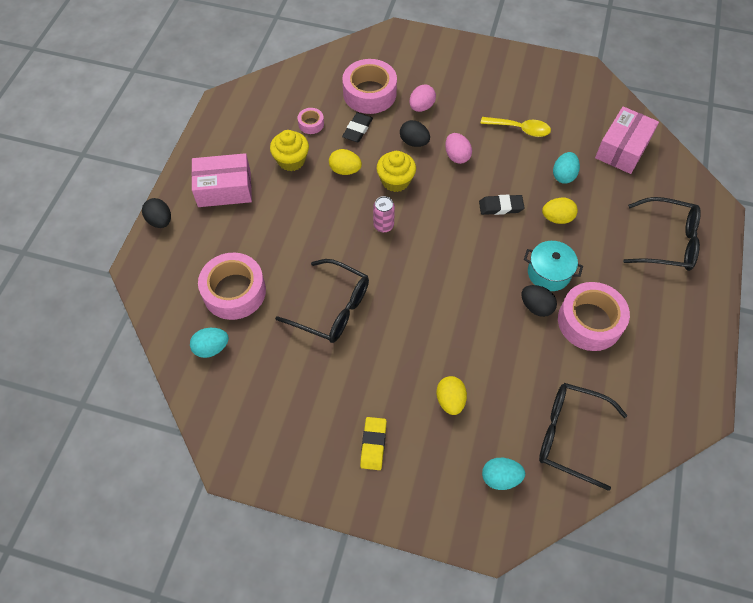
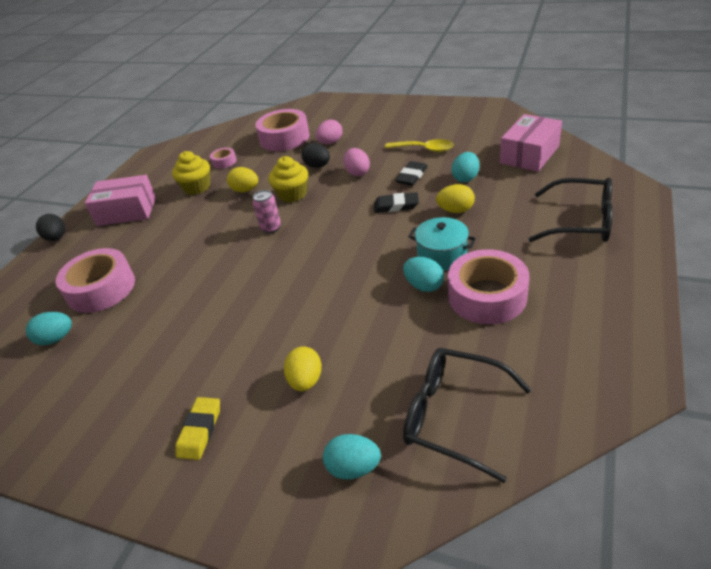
camera: 10 degrees right, 20 degrees down
(332, 308) = (197, 298): black glasses -> none
(357, 129) = (266, 162): black eraser -> black eraser (411, 176)
(536, 307) = (424, 286): black egg -> turquoise egg

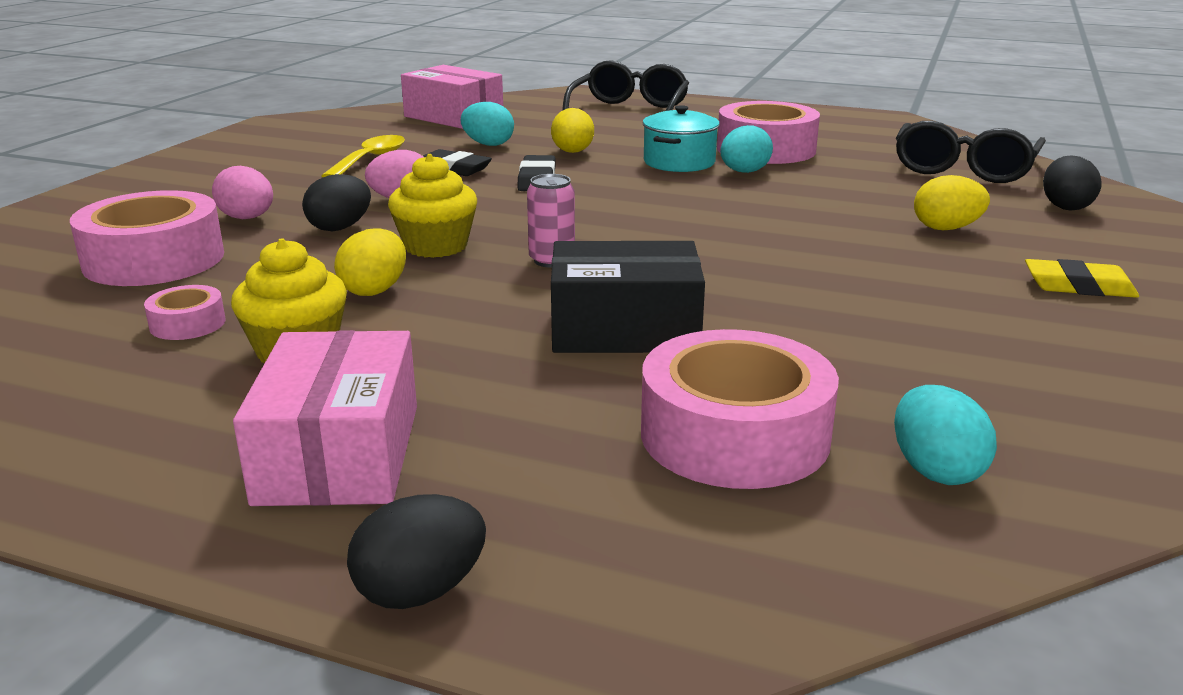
camera: 95 degrees left, 15 degrees down
(193, 256) = (624, 329): none -> black box
(353, 468) = (1065, 207): turquoise egg -> black egg

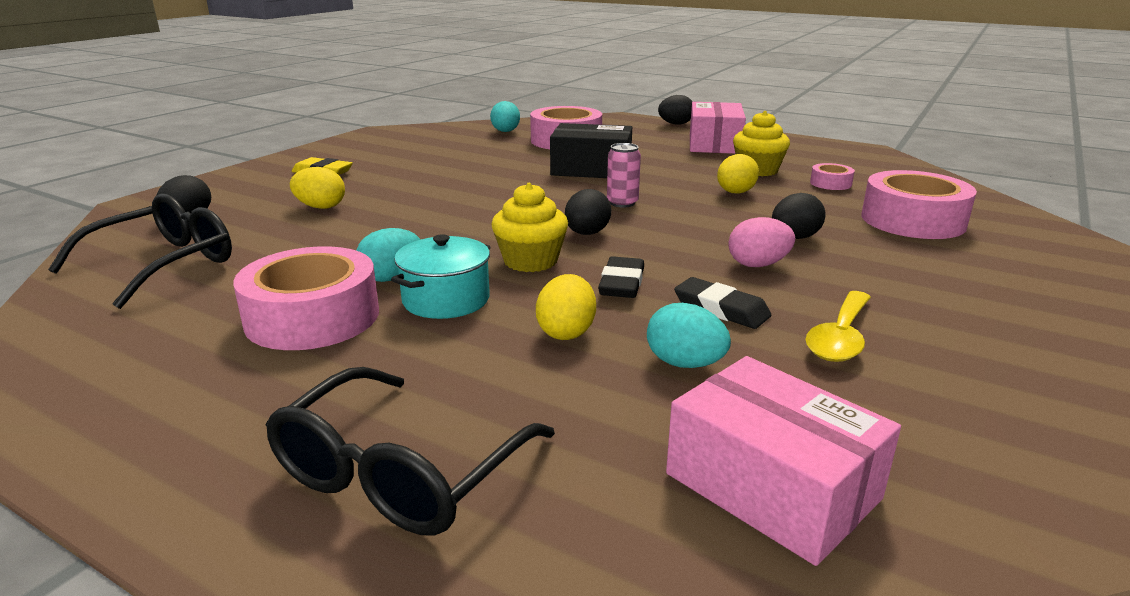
camera: 170 degrees left, 0 degrees up
(247, 218) = (889, 253): pink egg -> none
(436, 246) = (707, 217): yellow cupcake -> yellow cupcake (530, 261)
(585, 218) = (587, 234): none -> black egg

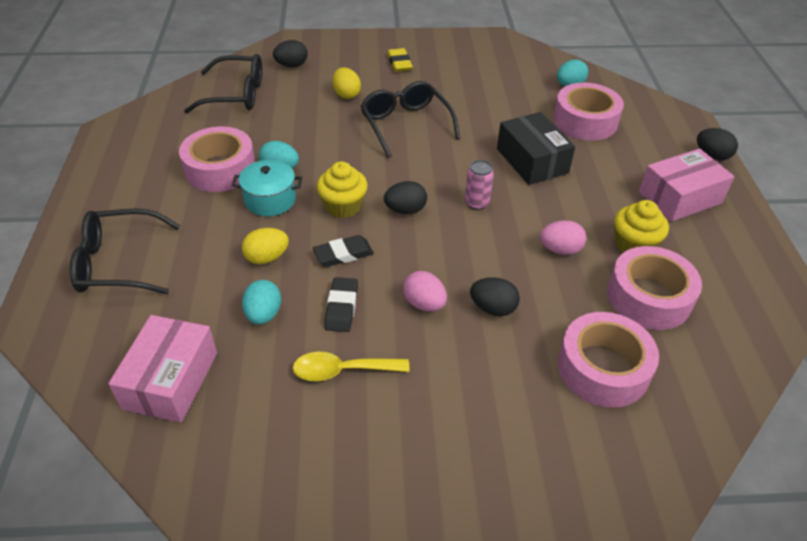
camera: 55 degrees right, 20 degrees up
(437, 197) = (405, 124): none -> black glasses
(735, 193) = (560, 250): yellow egg -> pink egg
(830, 183) = (649, 297): pink tape -> pink tape, size x2.14

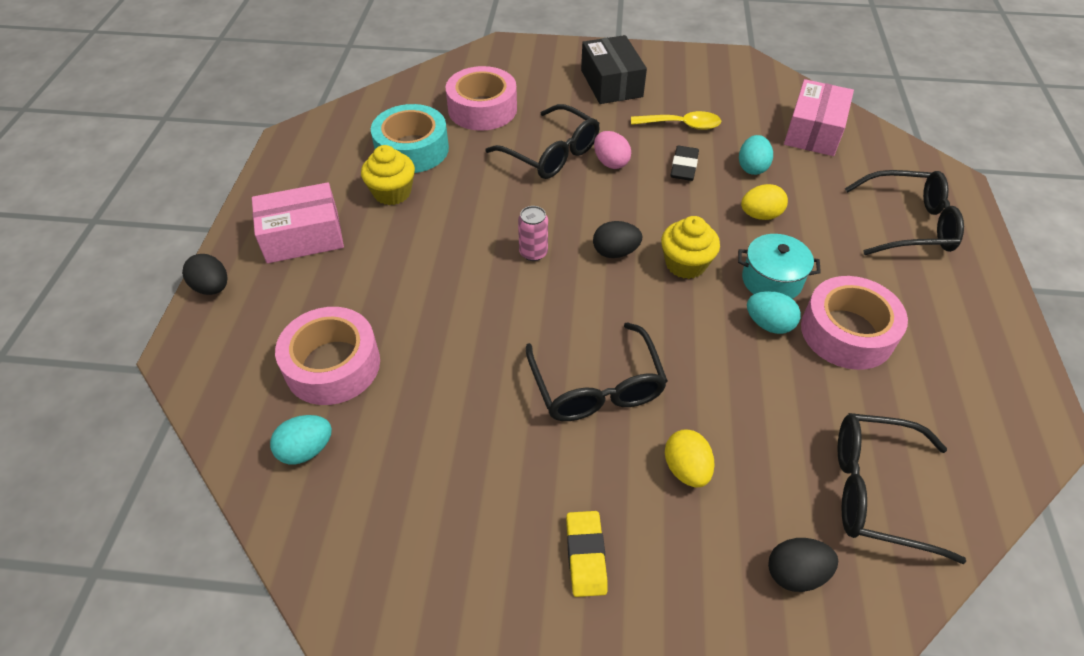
camera: 170 degrees left, 5 degrees up
(343, 254) = (683, 211): black eraser -> none
(493, 308) = (551, 154): black egg -> black glasses
(532, 161) = (443, 303): black box -> black box (611, 83)
(560, 250) = (467, 195): pink egg -> none
(649, 297) = (412, 149): pink tape -> turquoise tape

